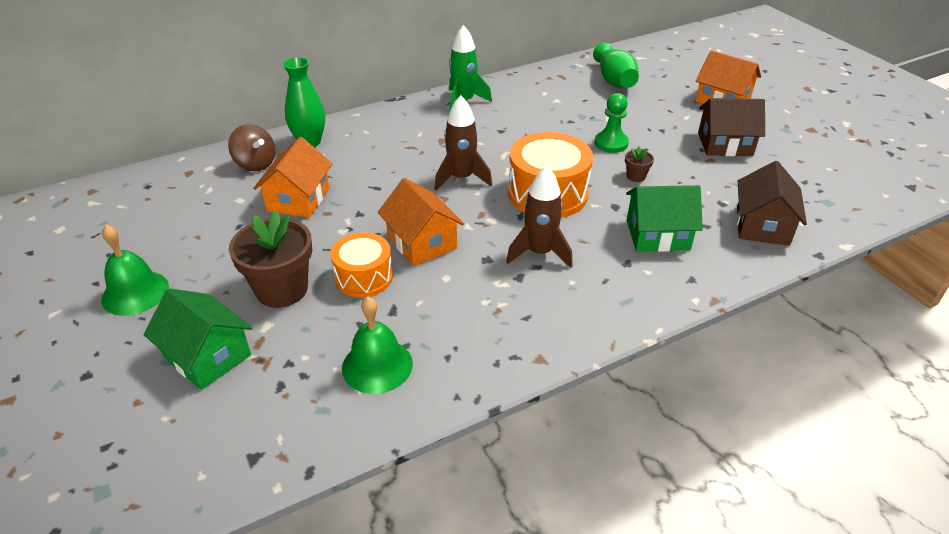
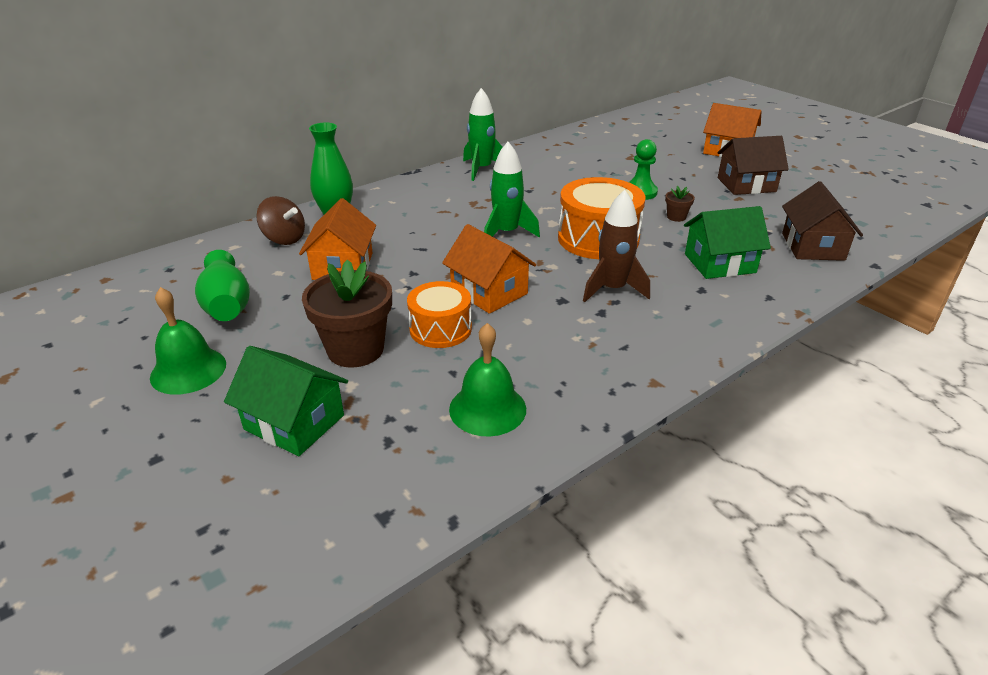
camera: 10 degrees left, 5 degrees down
(461, 178) = (506, 233): brown rocket -> green rocket
(614, 80) = (620, 142): green vase -> green vase (227, 305)

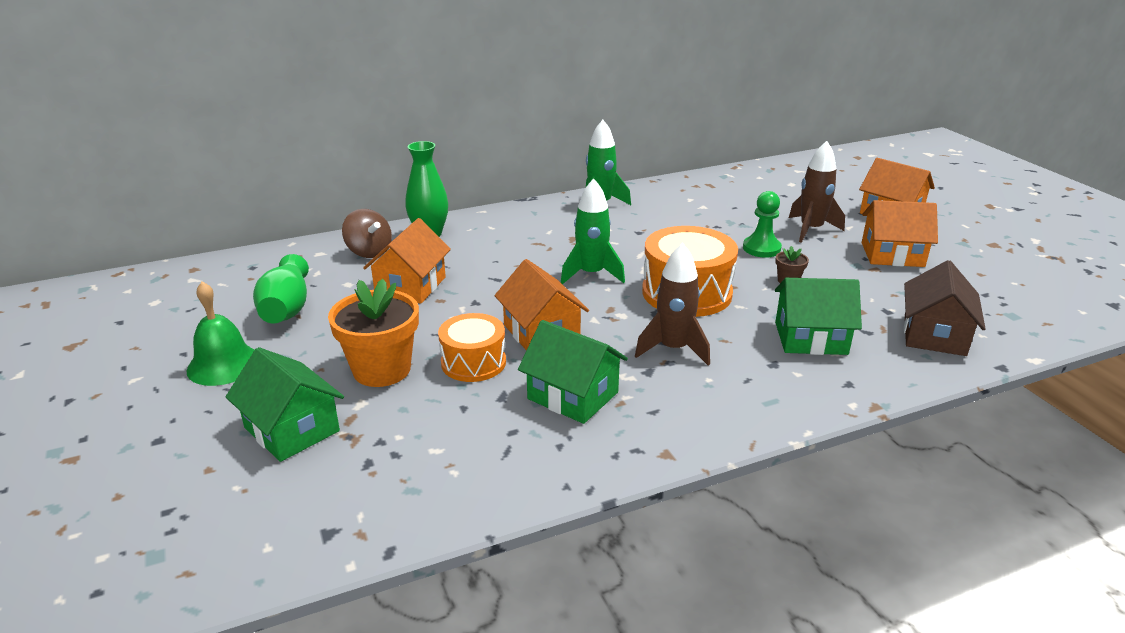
camera: 15 degrees right, 5 degrees down
(355, 350) = (382, 370): brown flower pot -> orange flower pot
(487, 409) = (479, 449): green bell -> none
(547, 344) = (572, 395): none -> green house
(672, 171) = (811, 230): none -> brown rocket
(746, 185) = (892, 254): brown house -> orange house

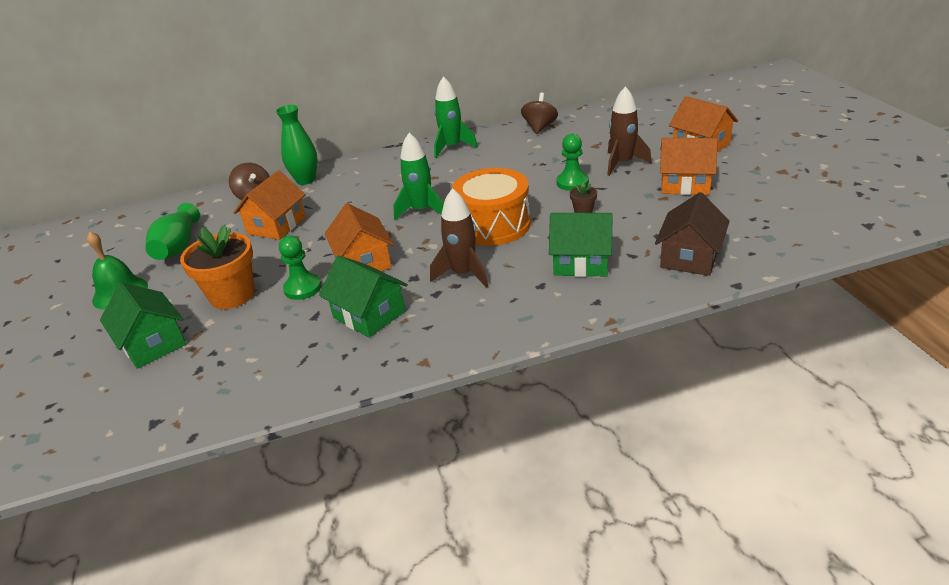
camera: 10 degrees right, 5 degrees up
(473, 362) = (302, 288): orange drum -> green pawn
(697, 186) = (539, 127): none -> brown spinning top

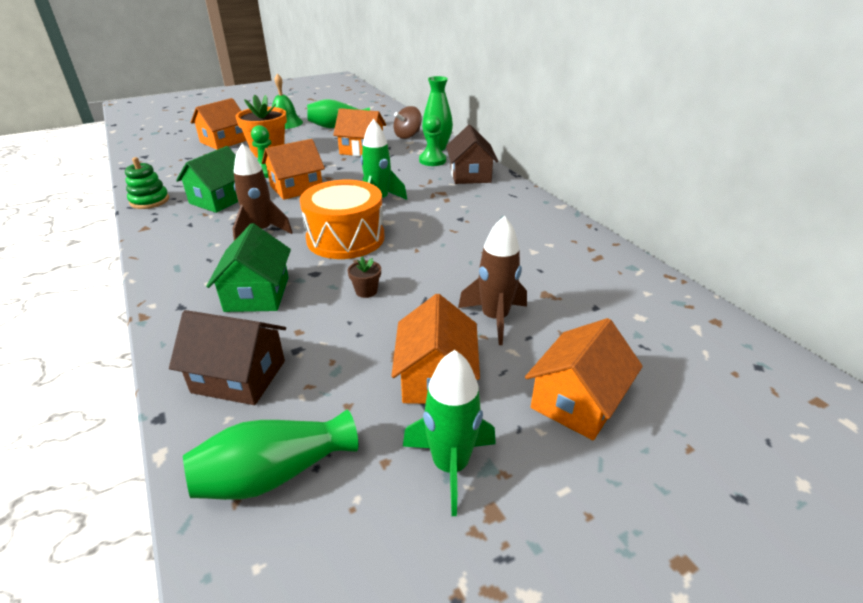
camera: 75 degrees right, 0 degrees up
(153, 343) = (224, 141): green house -> orange house
(343, 375) = (149, 201): none -> green stacking toy
(387, 165) = (470, 175): none -> brown house
(452, 147) = (515, 201): green rocket -> green rocket (450, 466)
(539, 127) = (587, 249): brown spinning top -> none
(572, 182) = (437, 280): green pawn -> green pawn (432, 160)
(775, 233) = (274, 474): none -> green vase

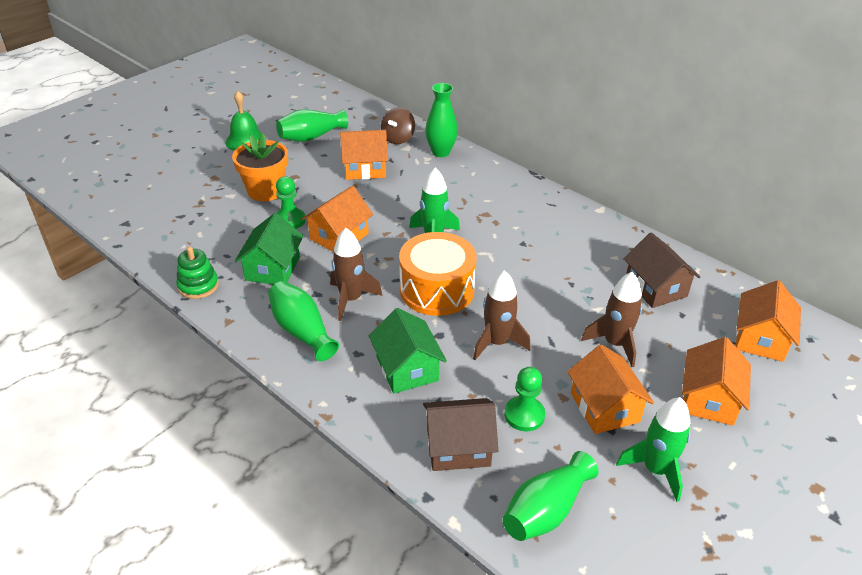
camera: 20 degrees left, 5 degrees up
(195, 246) = (302, 331): none -> green vase
(224, 141) = (199, 183): orange house -> orange house (760, 338)
(366, 291) = (497, 343): brown flower pot -> brown rocket
(432, 160) = (448, 171): green pawn -> green pawn (524, 415)
(470, 175) = (497, 185): brown house -> brown house (655, 288)

